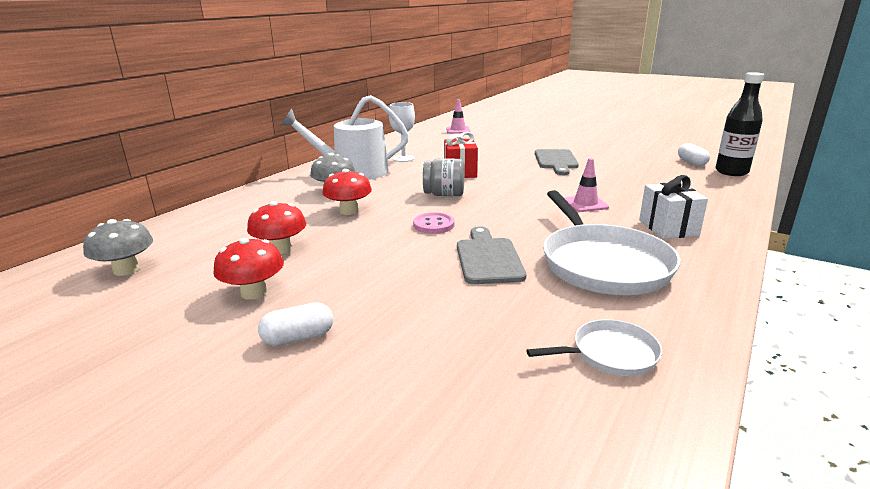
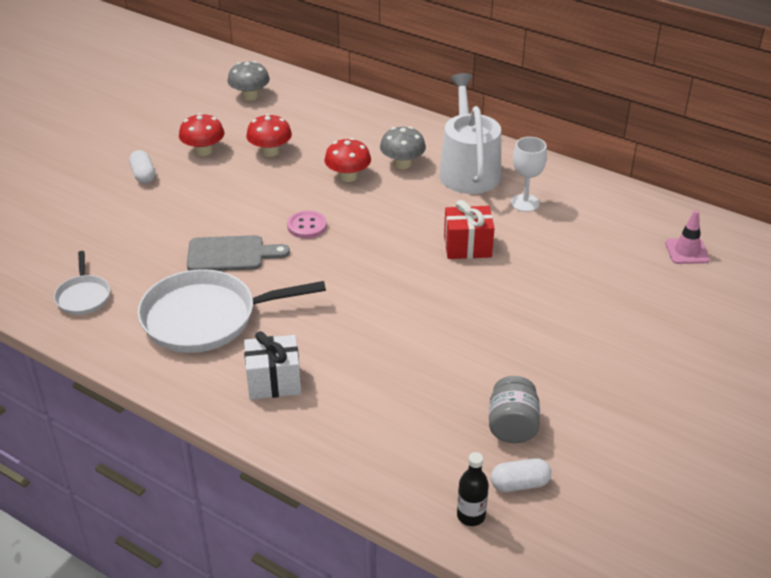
camera: 90 degrees right, 15 degrees up
(444, 195) = (388, 233): grey jar -> grey jar (512, 426)
(556, 161) = (521, 335): grey cutting board -> none
(585, 204) = (350, 333): pink traffic cone -> none
(731, 172) = (471, 516): black bottle -> black bottle, size x0.59

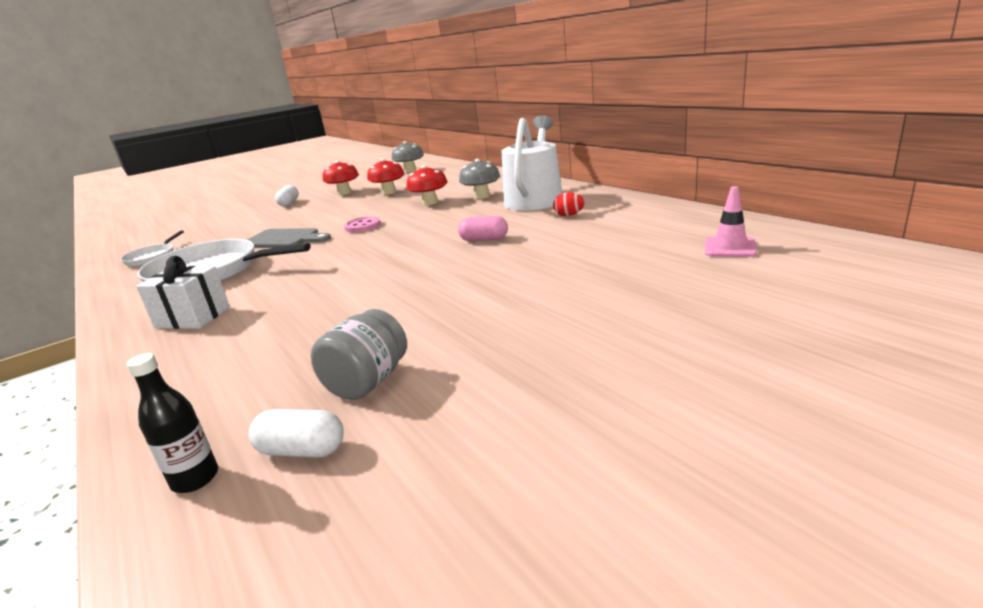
camera: 25 degrees right, 15 degrees down
(467, 247) = (484, 239): red gift -> pink capsule
(525, 203) = (569, 215): white goblet -> red egg

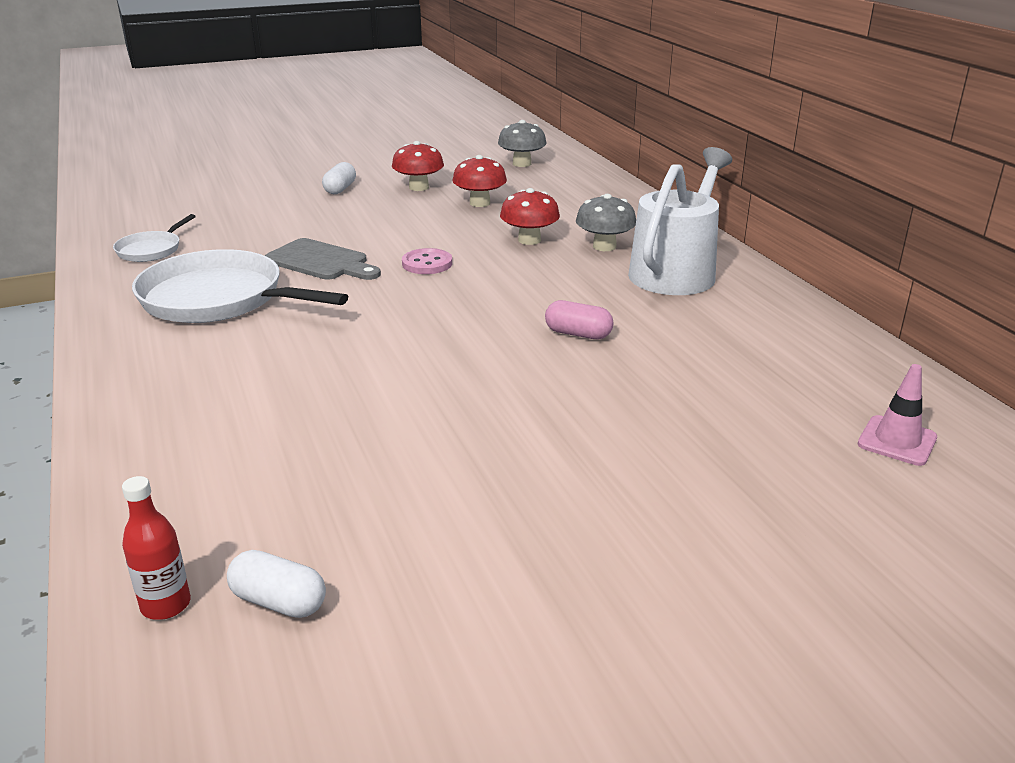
camera: 10 degrees right, 5 degrees up
(193, 317) = (189, 371): white gift -> none
(195, 479) = (166, 605): black bottle -> red bottle
(368, 382) = (369, 530): grey jar -> none
(569, 215) = (709, 319): red egg -> none

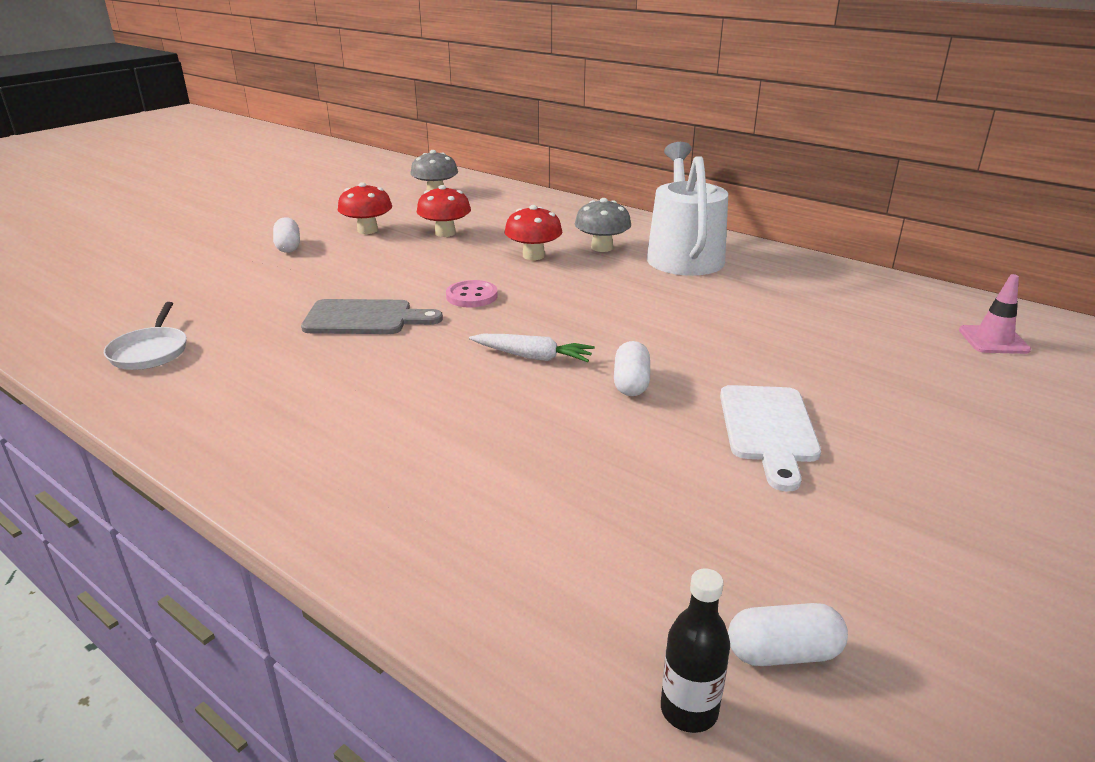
camera: 30 degrees left, 0 degrees up
(166, 605) = (689, 710): red bottle -> black bottle
(218, 299) = (303, 382): white pan -> none
(406, 326) = (532, 357): none -> white carrot
(456, 371) = (631, 383): none -> white capsule
(519, 445) = (769, 429): none -> white cutting board
(578, 334) = (682, 323): pink capsule -> none

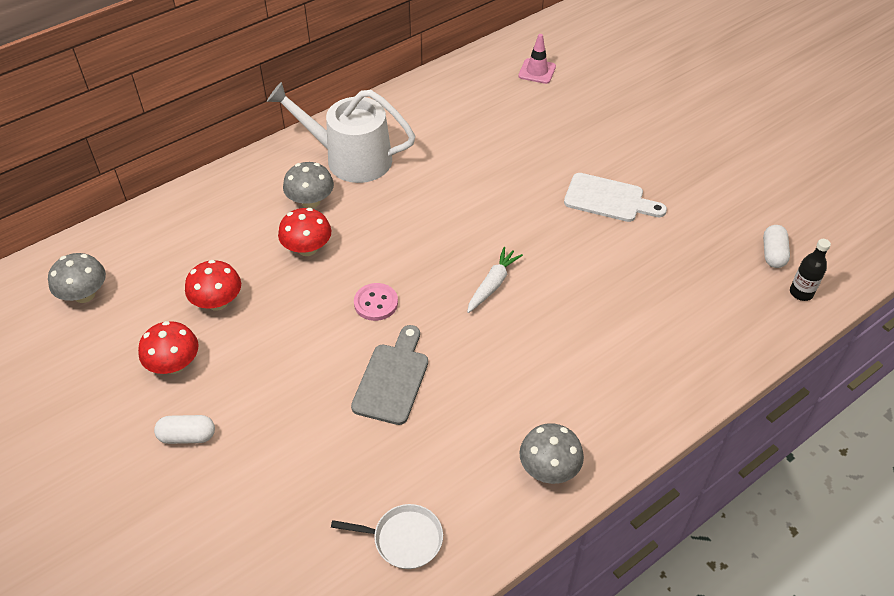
camera: 75 degrees left, 20 degrees up
(230, 429) = (549, 468): none -> grey mushroom
(631, 383) = (543, 243): white capsule -> none

